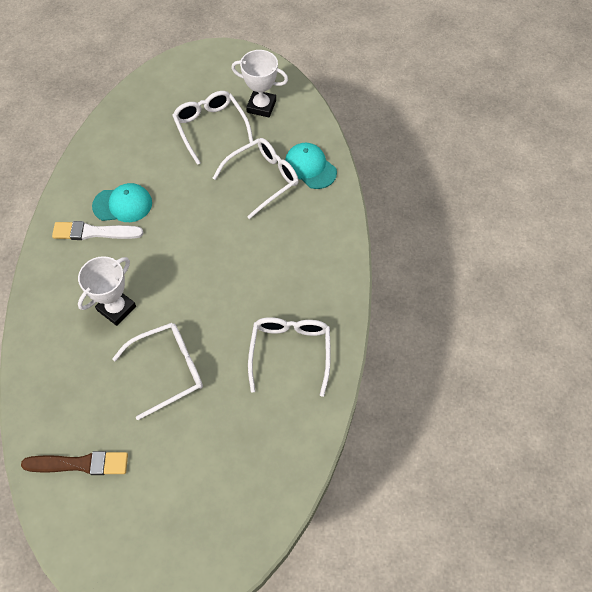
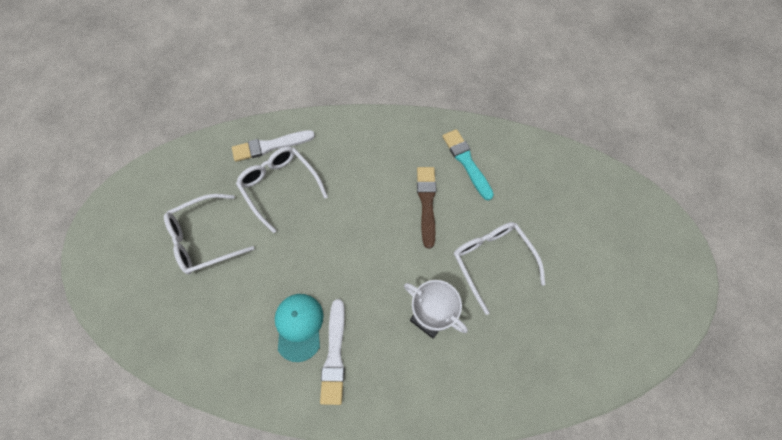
camera: 90 degrees left, 5 degrees up
(80, 464) = (593, 333): brown brush -> brown brush (426, 203)
(261, 106) = (184, 190): white trophy -> none
(290, 353) = (466, 162): white glasses -> turquoise brush
(310, 167) = (270, 146): turquoise cap -> white brush

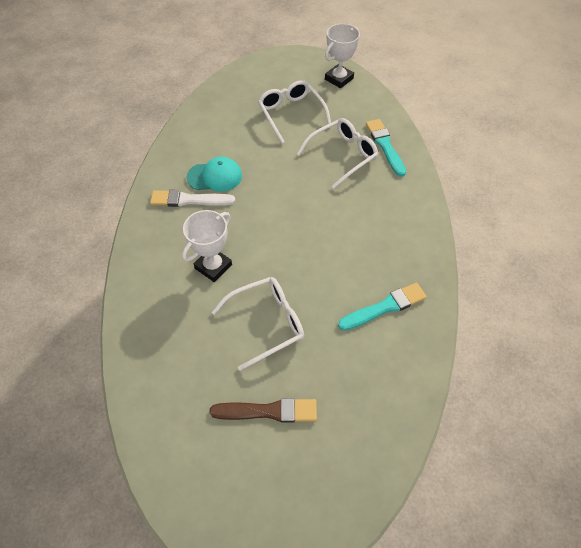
camera: 90 degrees right, 10 degrees down
(151, 184) = (339, 79): none -> white trophy
(270, 146) = (385, 146): white brush -> turquoise brush
(426, 203) = (332, 268): brown brush -> brown brush (268, 411)

